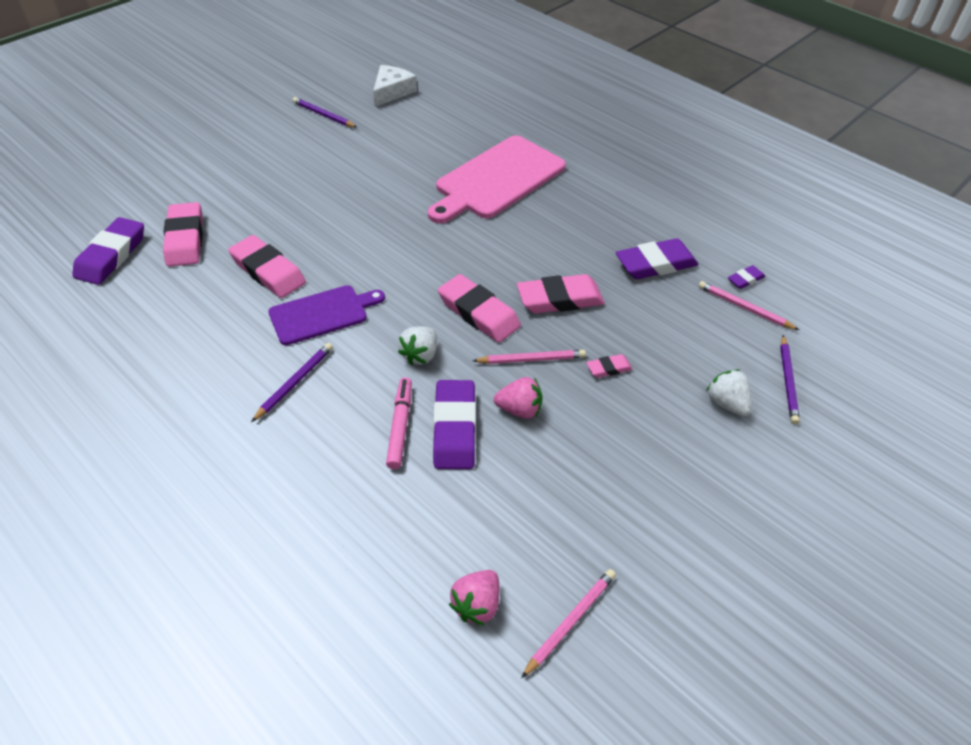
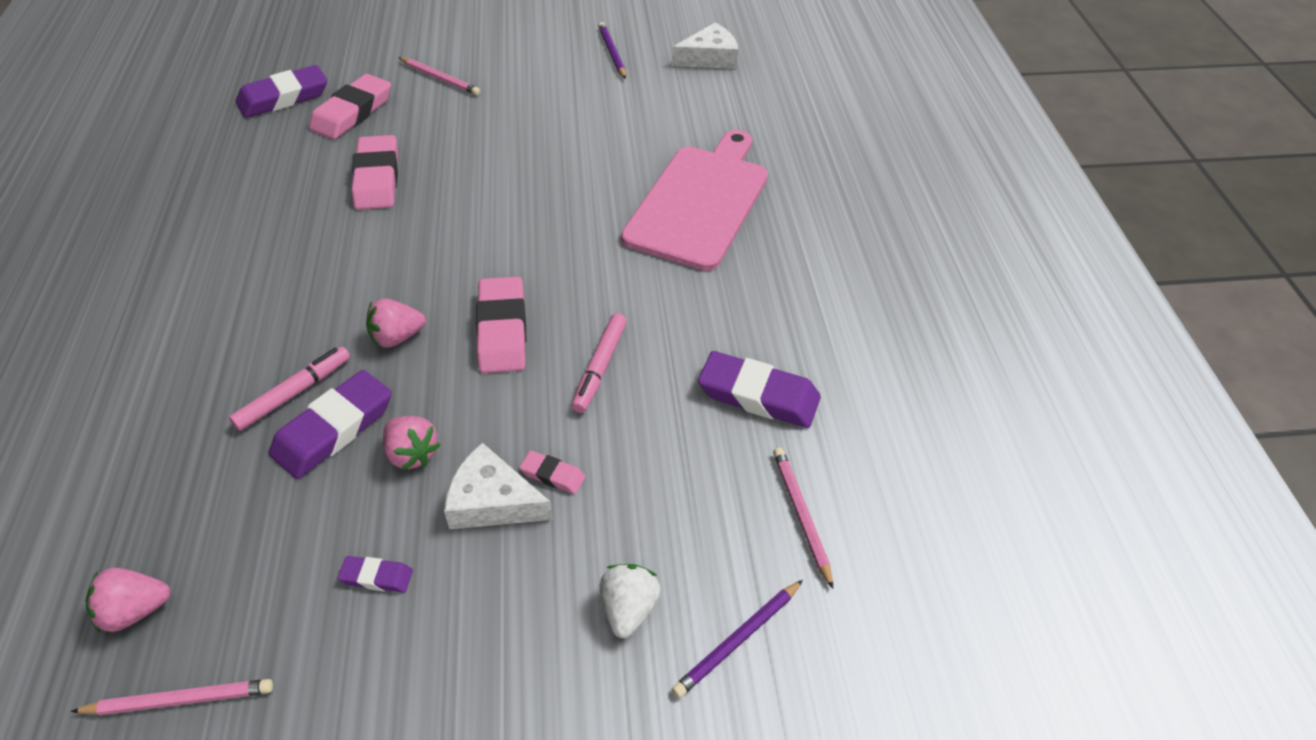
camera: 40 degrees right, 0 degrees up
(295, 383) = (269, 294): purple pencil -> none
(322, 314) = (368, 244): purple cutting board -> none
(420, 355) = (397, 337): white strawberry -> pink strawberry
(497, 179) = (700, 202): pink cutting board -> pink cutting board turned 120 degrees clockwise
(531, 359) = (489, 411): pink pencil -> pink pencil (440, 78)
(560, 299) = (600, 367): pink eraser -> pink marker
(596, 402) = (492, 501): none -> white cheese
(745, 279) = (848, 483): purple eraser -> purple eraser (376, 577)

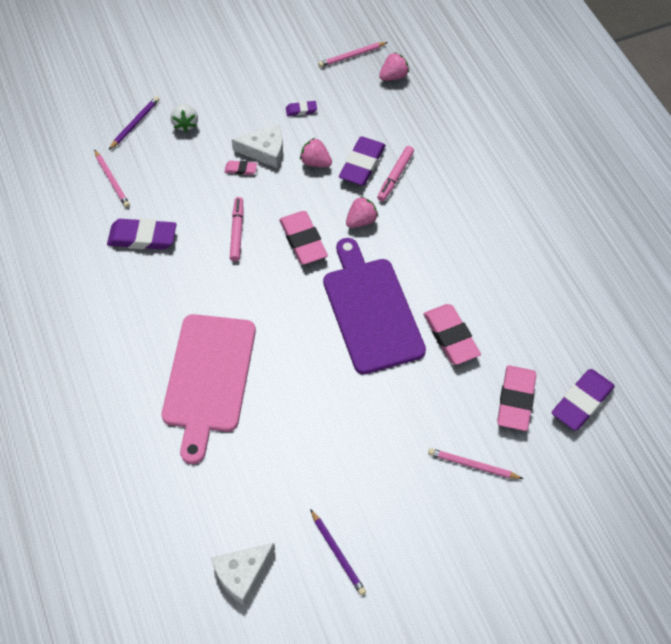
camera: 165 degrees right, 10 degrees up
(457, 225) = (371, 310): none -> purple cutting board

